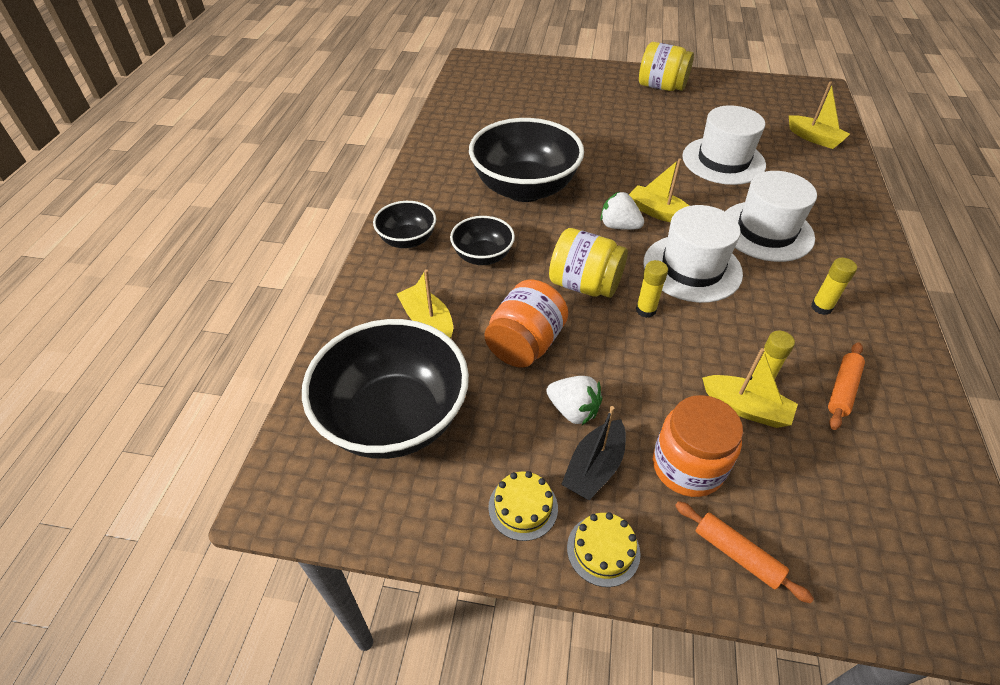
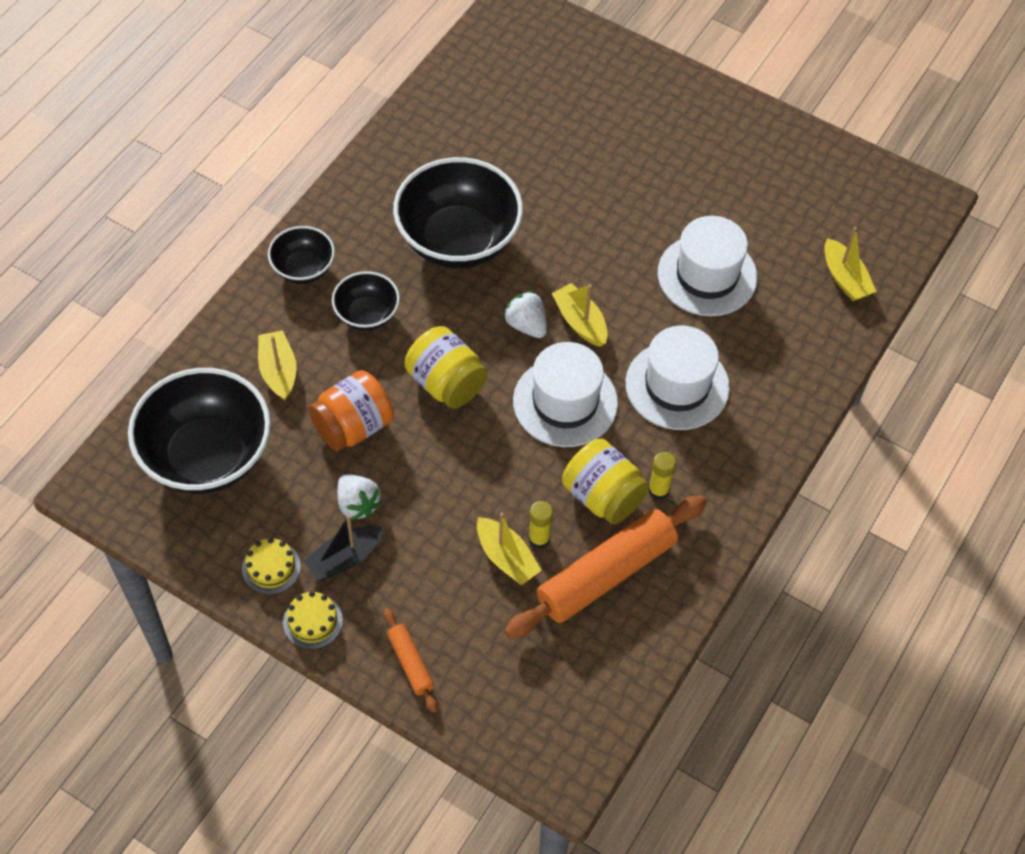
camera: 20 degrees right, 10 degrees up
(646, 310) = (486, 432): yellow glue stick -> none
(661, 87) = (722, 131): yellow jar -> yellow jar (603, 496)
(687, 466) = (420, 586): orange jar -> none
(842, 390) = (606, 574): orange rolling pin -> orange rolling pin, size x2.14

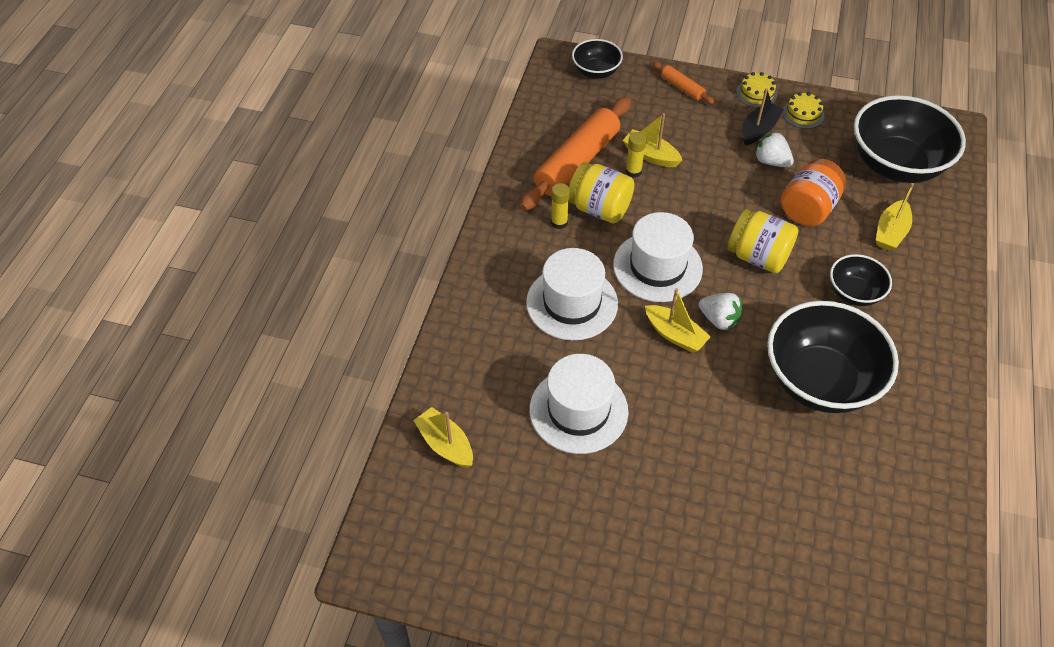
camera: 165 degrees right, 5 degrees down
(278, 371) = (890, 232): yellow boat -> yellow boat turned 60 degrees clockwise
(303, 268) = (933, 317): black bowl -> black bowl (596, 72)

